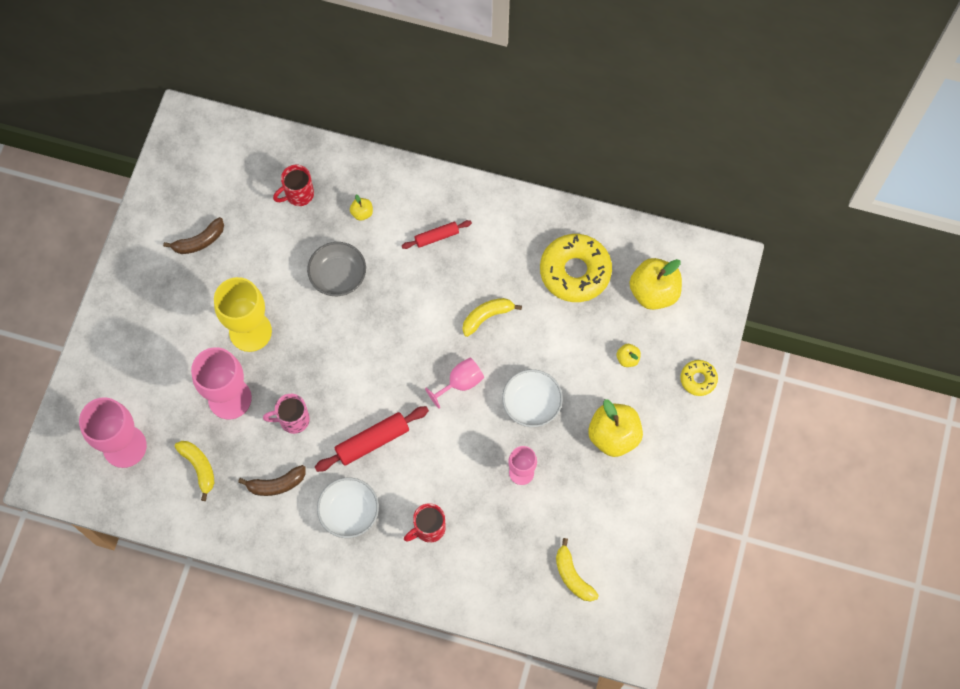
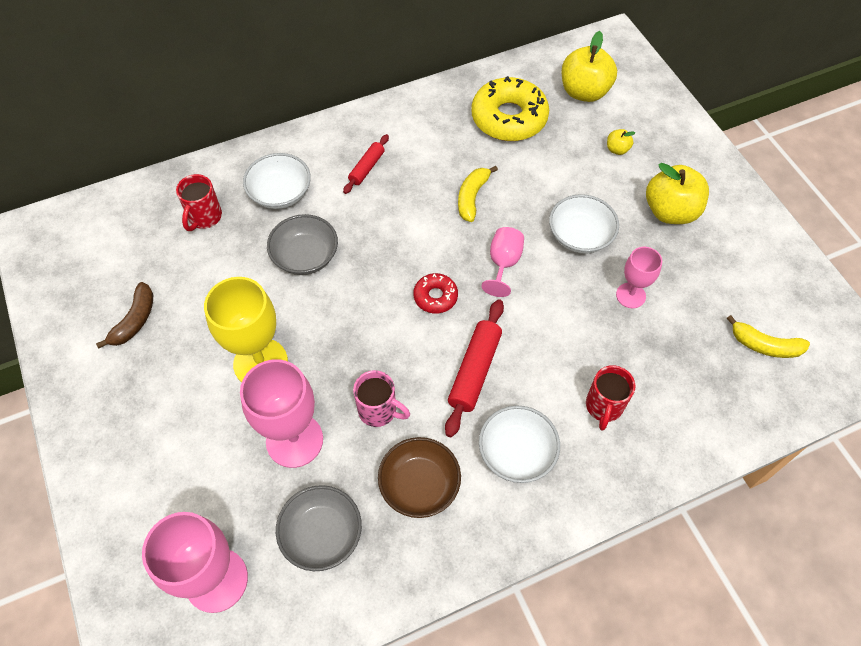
camera: 40 degrees left, 10 degrees down
(199, 467) = (322, 534): yellow banana -> grey bowl
(276, 484) = (419, 485): brown banana -> brown bowl
(293, 420) = (379, 410): pink mug -> pink mug turned 105 degrees counterclockwise
(362, 213) = (280, 193): yellow apple -> white bowl
(394, 371) = (435, 297): none -> red donut
(698, 379) = (684, 127): yellow donut -> none

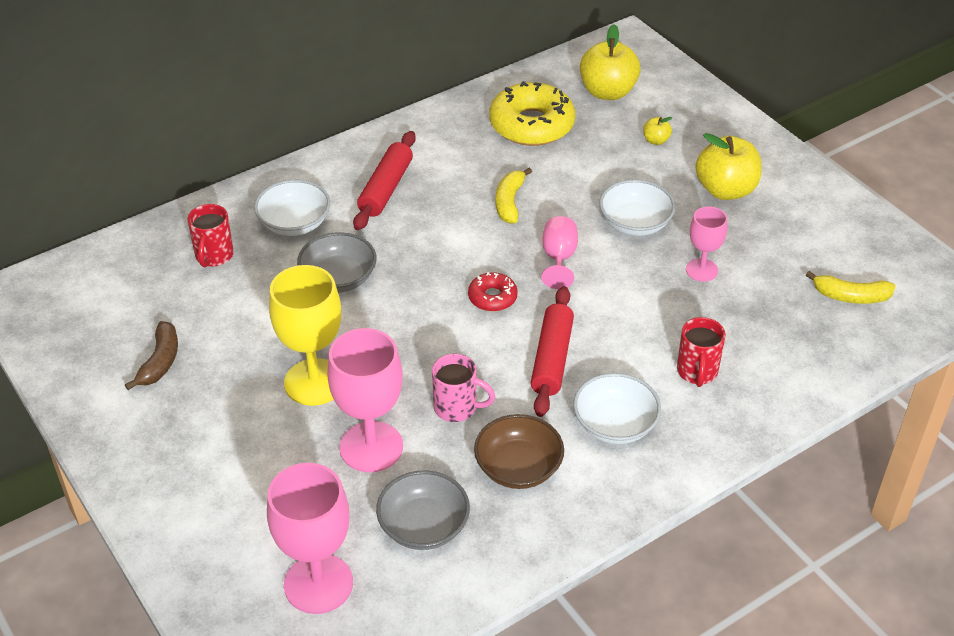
camera: 10 degrees left, 15 degrees down
(367, 168) = (386, 189): red rolling pin -> red rolling pin, size x1.63

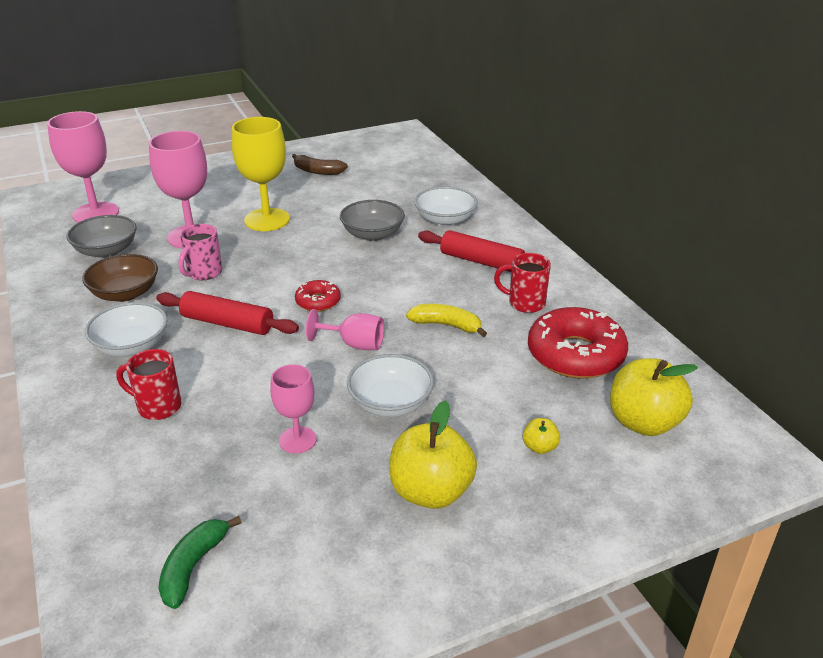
camera: 100 degrees right, 10 degrees down
(214, 256) = (416, 189): red mug -> red mug (525, 303)
(531, 125) = (575, 354): yellow donut -> red donut
(850, 296) = (193, 566): yellow banana -> green banana

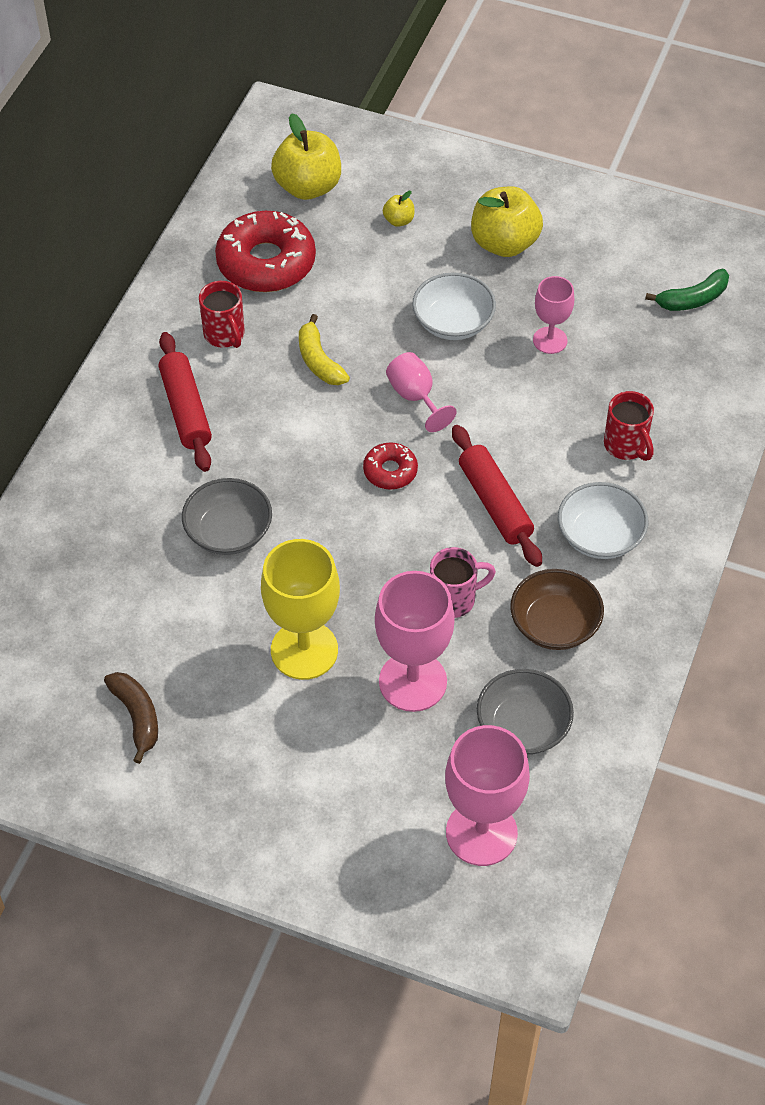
camera: 135 degrees left, 20 degrees up
(445, 220) = (129, 497): white bowl -> none

